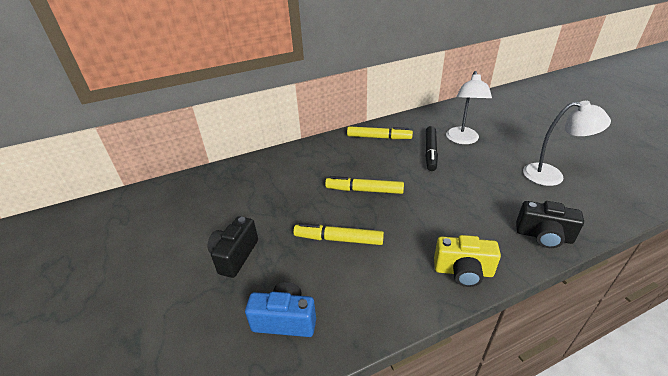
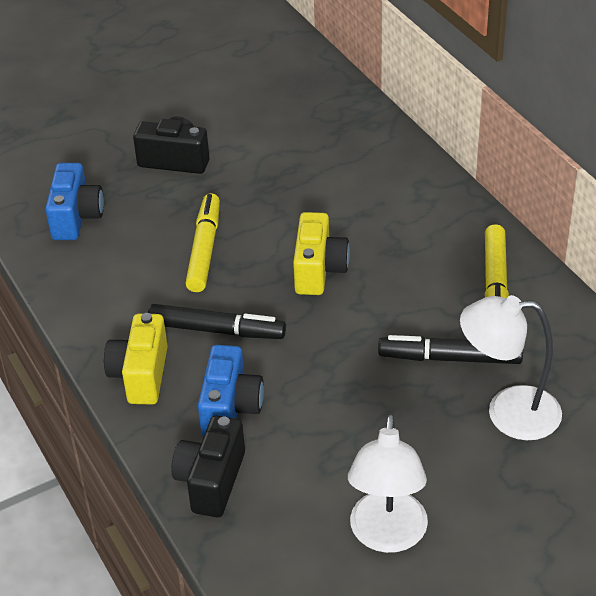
camera: 85 degrees right, 5 degrees up
(364, 190) = (319, 270): yellow marker -> yellow camera
(416, 233) = (217, 330): none -> black marker
(483, 227) = (230, 409): none -> blue camera

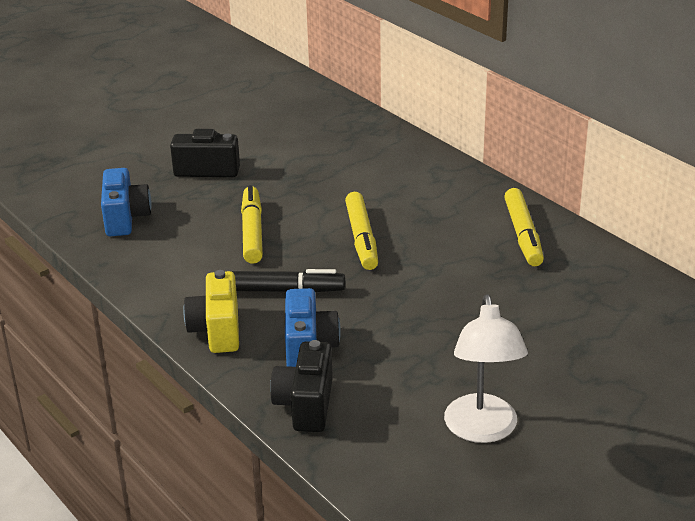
camera: 10 degrees left, 10 degrees down
(319, 270) = (362, 238): yellow camera -> yellow marker
(450, 358) = (499, 292): black marker -> none
(508, 412) = (563, 327): white lamp -> none

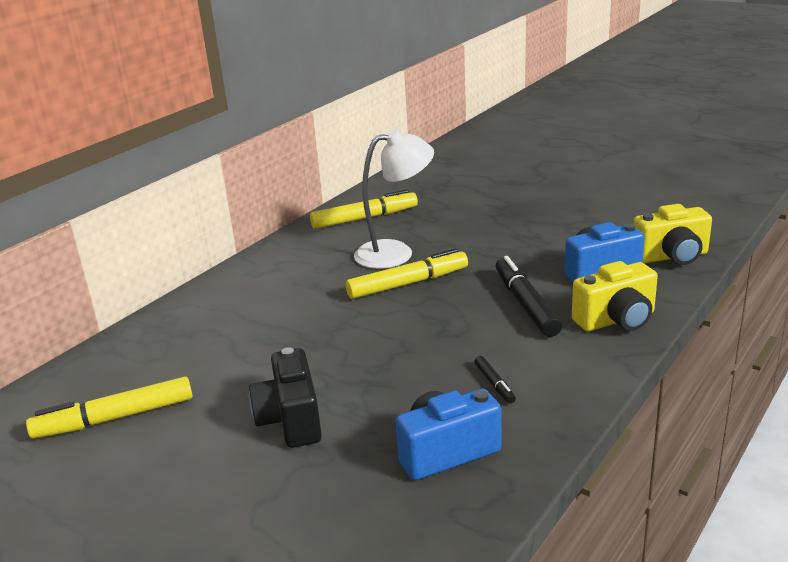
camera: 105 degrees left, 5 degrees down
(180, 250) = (494, 384): none -> black marker
(252, 232) = (428, 346): yellow marker -> yellow marker (115, 418)
(305, 405) = (672, 257): black camera -> yellow camera
(482, 430) = (629, 196): white lamp -> white lamp (396, 252)

